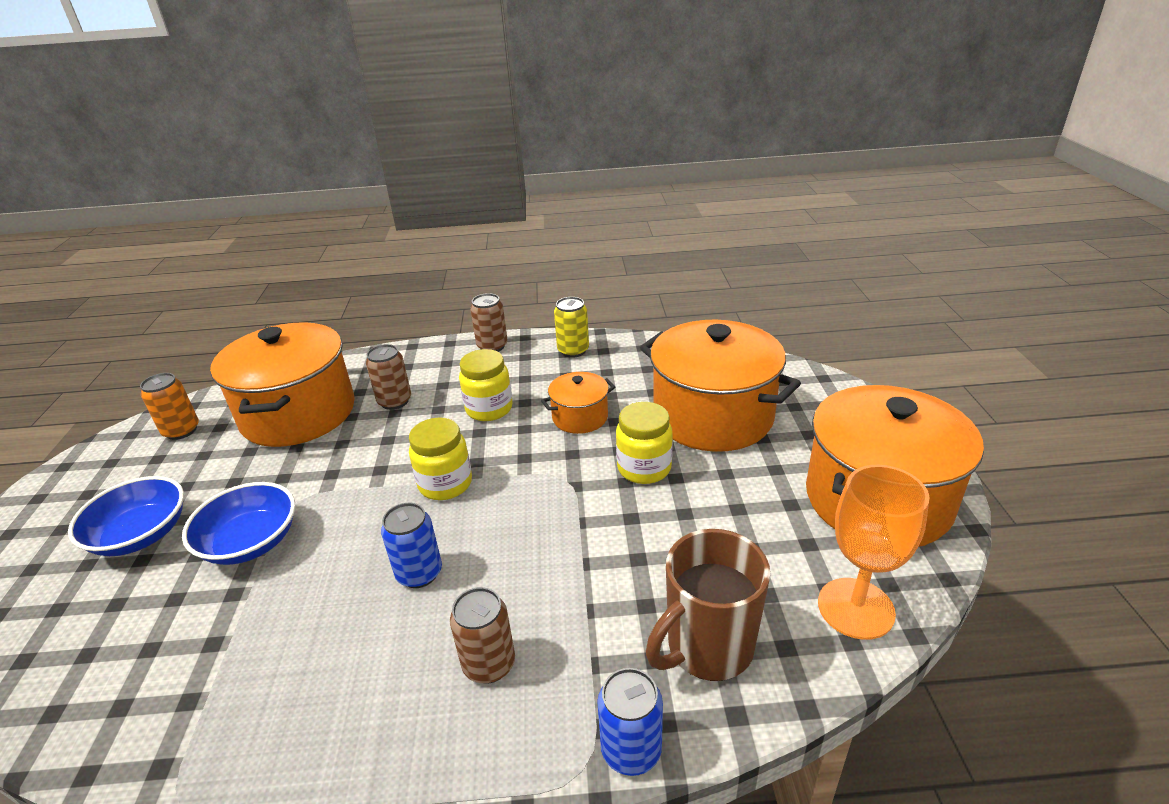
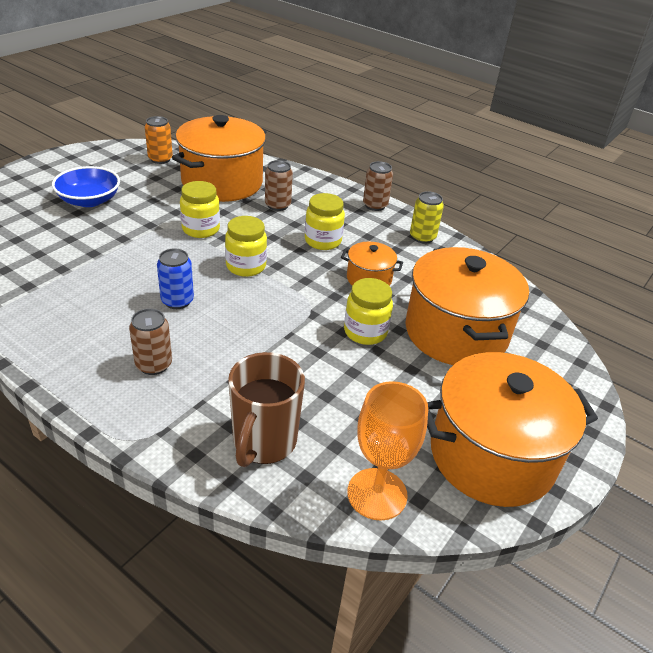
camera: 35 degrees right, 5 degrees up
(251, 542) = (126, 234): blue bowl -> none
(340, 478) = (201, 229): none -> yellow jar
(631, 750) = (163, 451): blue can -> none
(707, 648) = (263, 442): brown mug -> brown mug turned 75 degrees counterclockwise

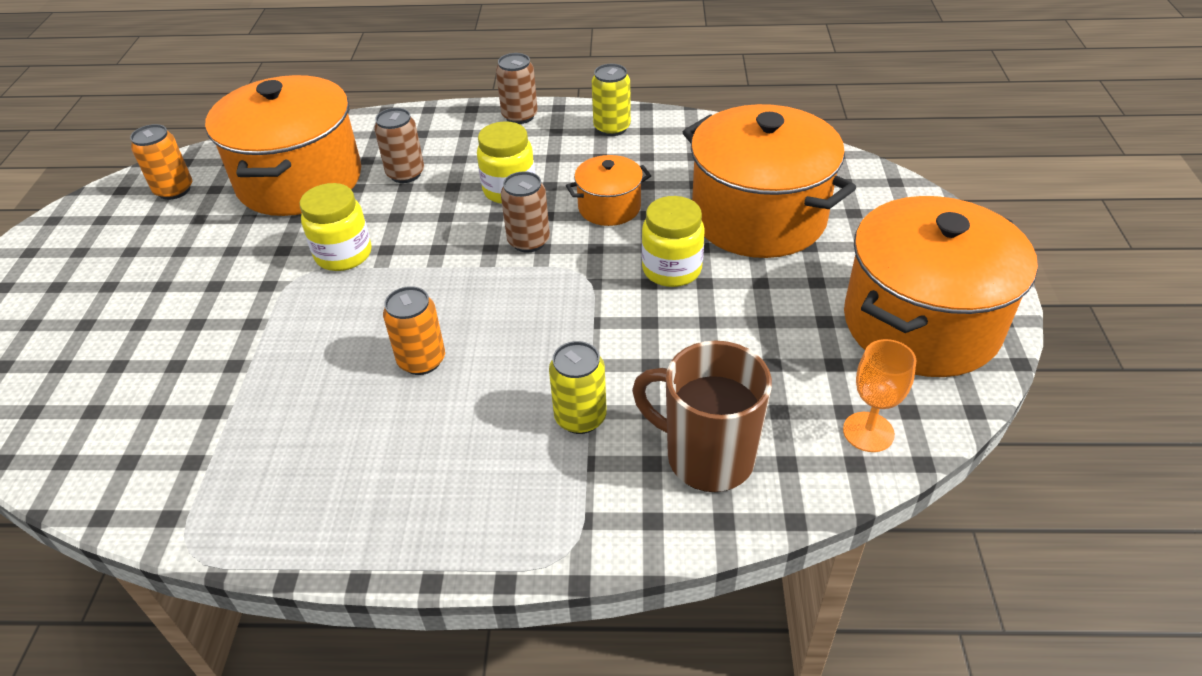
camera: 30 degrees left, 5 degrees up
(89, 200) = (138, 298): blue bowl -> none
(154, 365) = (485, 453): brown can -> brown can (528, 241)
(177, 301) = (421, 360): blue can -> orange can
(221, 378) = (580, 417): none -> yellow can
(246, 266) = (455, 270): yellow jar -> none
(263, 442) = (707, 457): brown mug -> brown mug turned 135 degrees clockwise
(377, 494) = (868, 432): orange goblet -> orange goblet, size x0.65

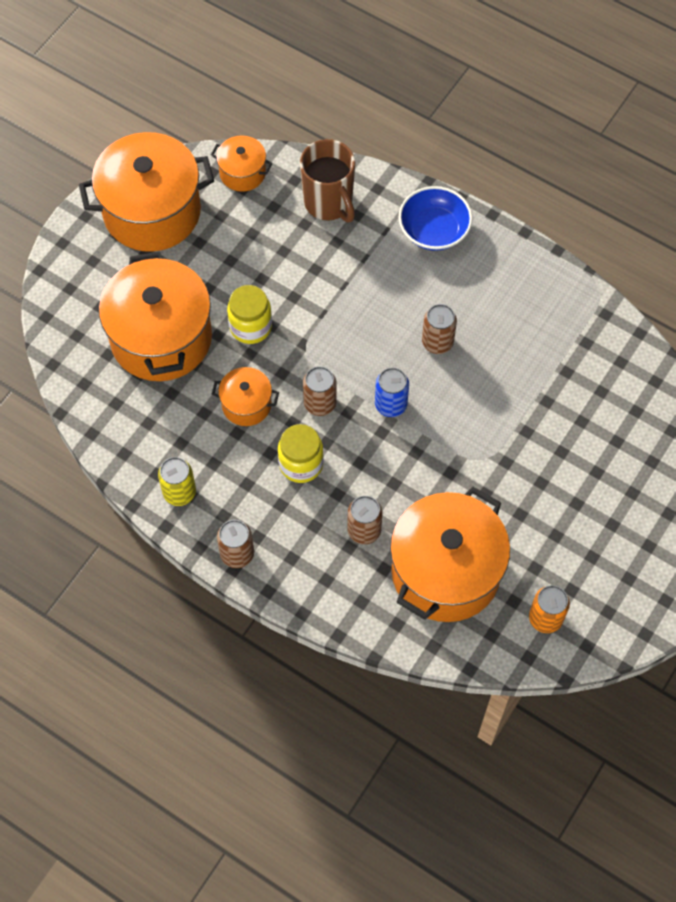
camera: 150 degrees left, 20 degrees up
(343, 255) = (446, 463): yellow jar -> none
(421, 360) = (437, 342): orange can -> brown can
(443, 275) = (391, 405): none -> blue can
(516, 502) = (434, 230): none -> blue bowl
(580, 417) = (374, 257): yellow can -> none
(868, 432) = (242, 173): orange goblet -> orange pot

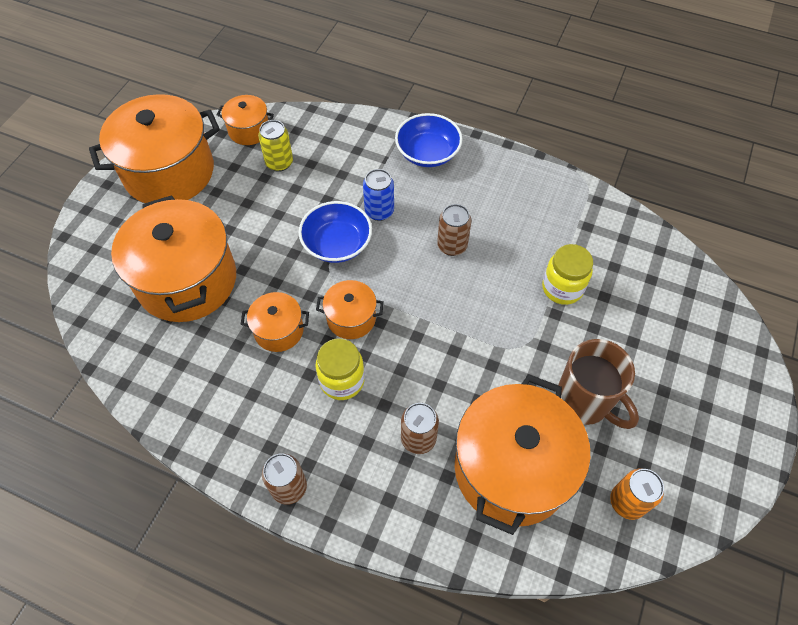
camera: 10 degrees left, 5 degrees down
(179, 492) = (220, 430): yellow can -> yellow can (279, 163)
(250, 327) = (273, 258): yellow jar -> yellow jar (562, 288)
(318, 321) = (337, 244): none -> blue bowl
(320, 403) = (351, 318): brown can -> orange pot
(329, 203) = (330, 144): brown mug -> brown mug (584, 402)
(391, 405) = (420, 309): blue can -> blue can (379, 211)

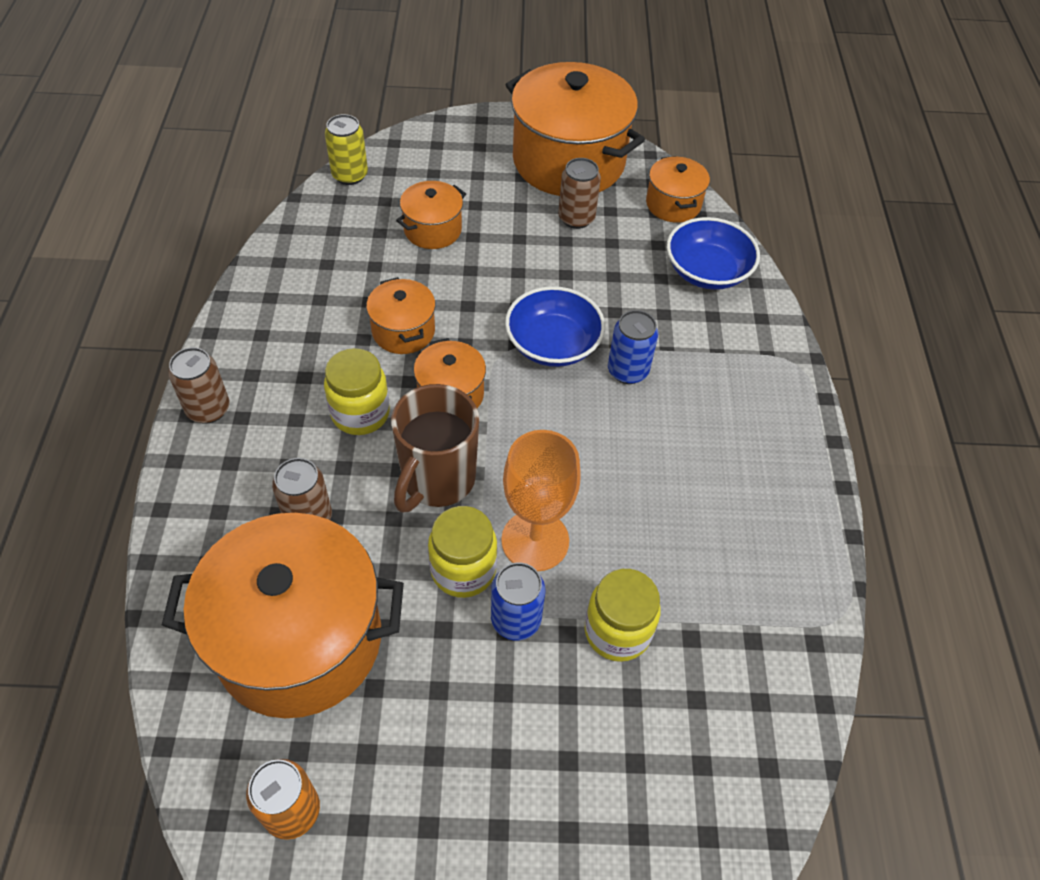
camera: 65 degrees right, 5 degrees down
(187, 280) = (432, 230): orange pot -> orange pot, size x0.48
(279, 163) = (642, 248): yellow can -> yellow can (350, 175)
(427, 153) = (759, 394): blue bowl -> blue bowl (707, 271)
(452, 246) = (617, 469): brown can -> brown can (576, 218)
(486, 308) = (535, 540): none -> orange goblet
(493, 355) = (463, 570): none -> yellow jar
(538, 338) = (516, 620): none -> blue can
(584, 402) = (434, 710): brown mug -> brown mug (437, 480)

